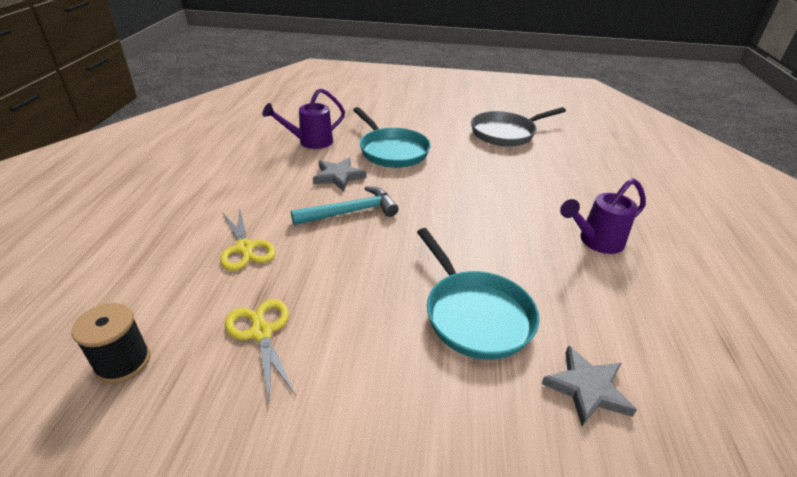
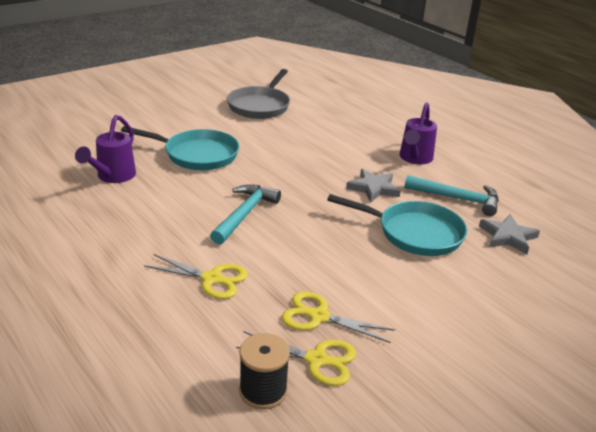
camera: 45 degrees left, 5 degrees down
(197, 368) = (316, 359): none -> yellow scissors
(338, 176) = (189, 193): grey star -> grey star (373, 188)
(584, 307) = (457, 199): none -> turquoise hammer

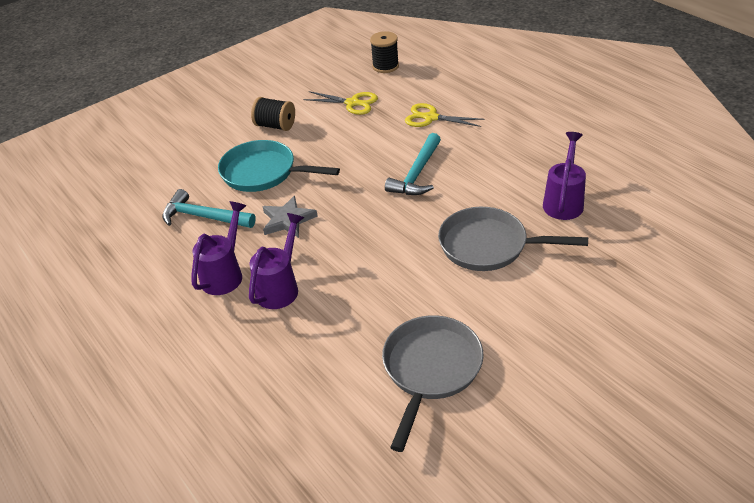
camera: 175 degrees left, 10 degrees up
(197, 155) = (489, 246): turquoise pan -> grey pan
(316, 359) = (355, 82): yellow scissors -> none
(366, 148) = (280, 287): none -> purple watering can
(422, 292) = (275, 126): none -> black spool
(508, 237) = (180, 179): grey star -> none

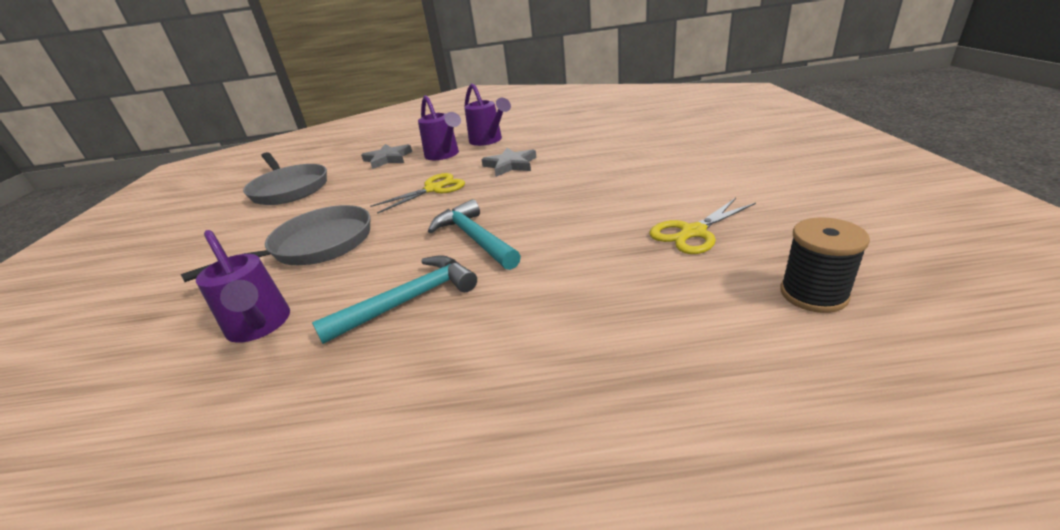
camera: 125 degrees right, 10 degrees down
(204, 217) = (564, 138): turquoise hammer -> turquoise hammer (408, 301)
(263, 173) = (596, 162): turquoise pan -> none
(275, 126) = (683, 176): black spool -> none
(309, 336) = (388, 159): none -> grey star
(431, 118) = (579, 287): yellow scissors -> yellow scissors (433, 189)

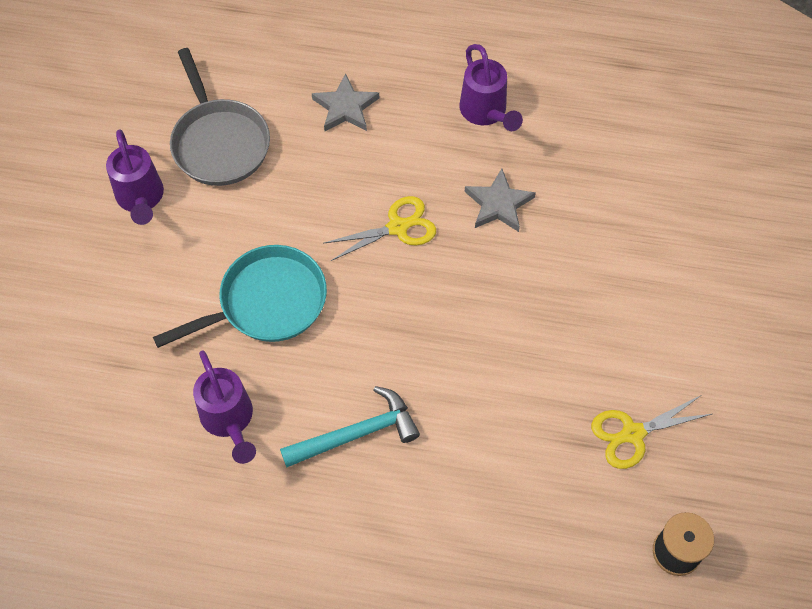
camera: 10 degrees right, 30 degrees up
(316, 246) = (266, 303): grey pan -> turquoise pan
(444, 155) = (421, 132): purple watering can -> purple watering can (141, 199)
(475, 239) = (428, 357): turquoise hammer -> none

